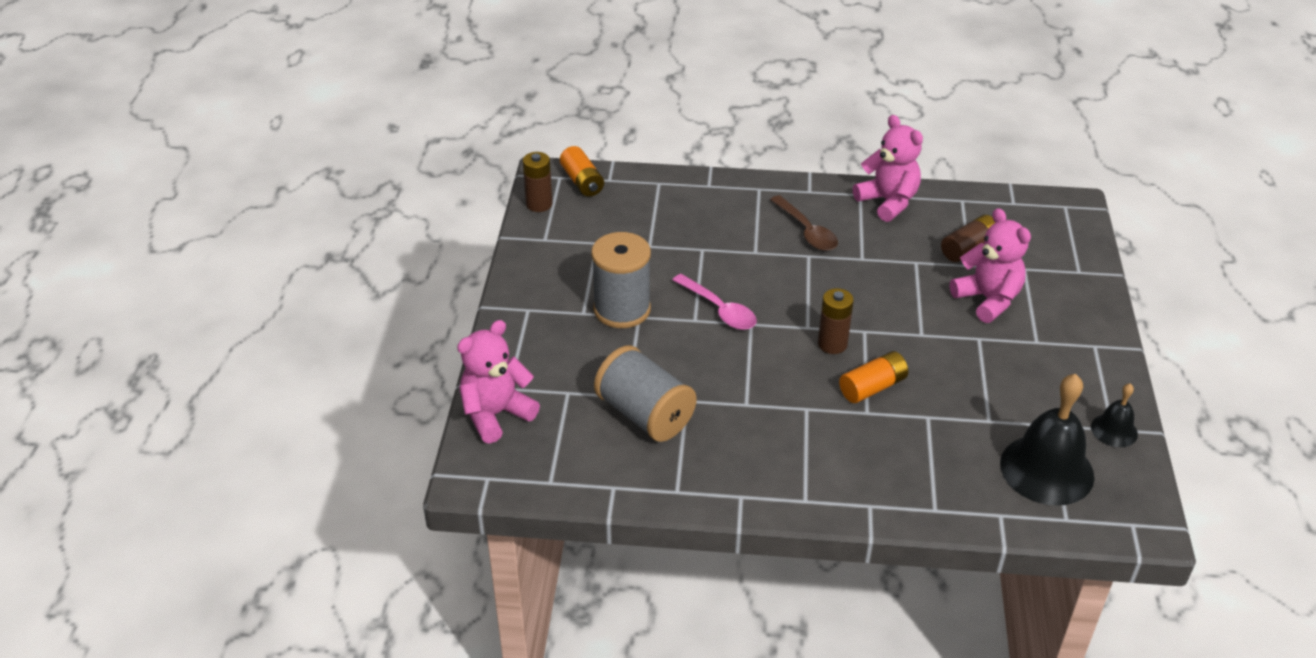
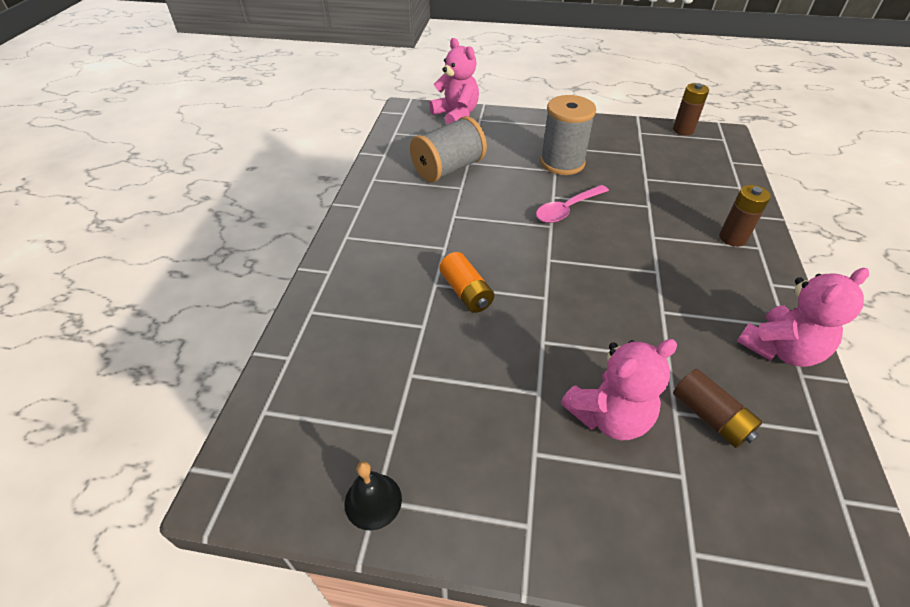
camera: 95 degrees right, 5 degrees up
(582, 182) = (722, 149): orange battery -> none
(807, 231) = (697, 274): brown spoon -> none
(832, 344) = (525, 272): brown battery -> brown battery (732, 238)
(1047, 469) = (331, 410): black bell -> none

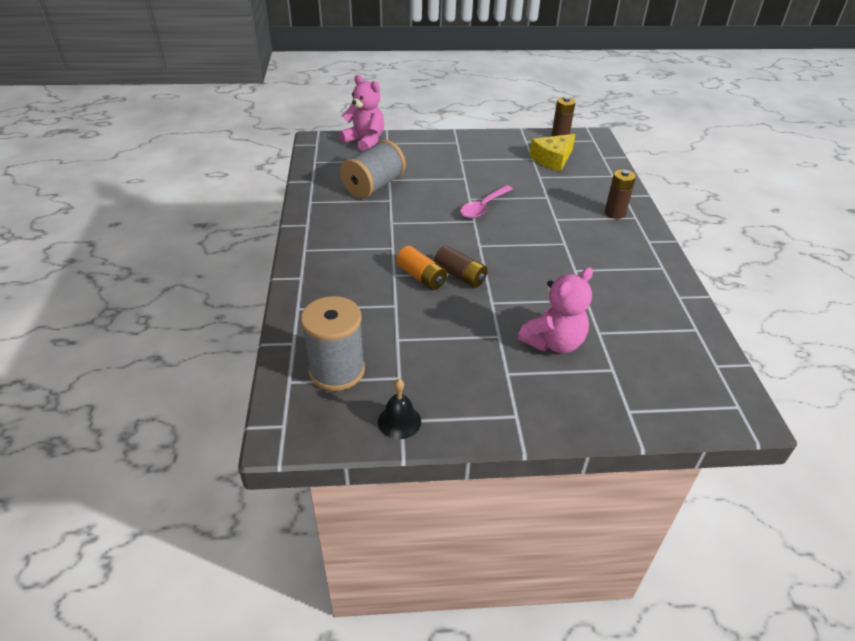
camera: 15 degrees left, 5 degrees down
(562, 163) = (469, 171): grey spool -> grey spool (337, 370)
(667, 158) = (552, 159): none -> yellow cheese
(710, 417) = (623, 332): brown battery -> brown battery (460, 276)
(780, 349) = (662, 283): pink teddy bear -> none

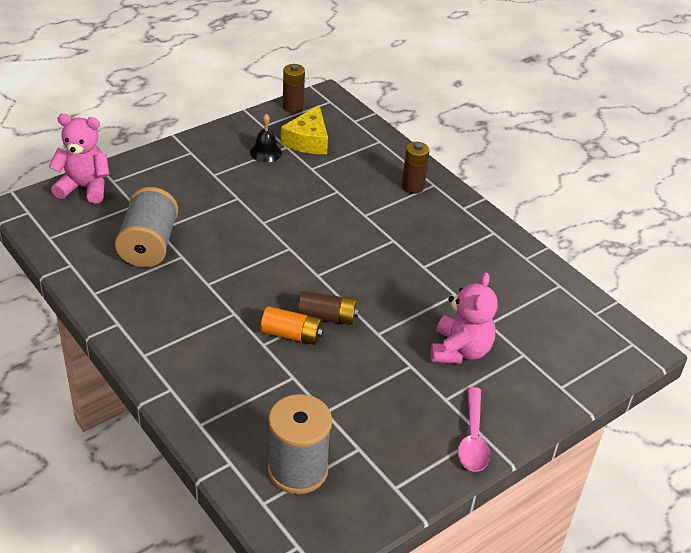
camera: 35 degrees left, 0 degrees up
(399, 421) = (394, 489): black bell -> black bell (265, 152)
(483, 207) = (285, 228): pink spoon -> pink spoon (473, 438)

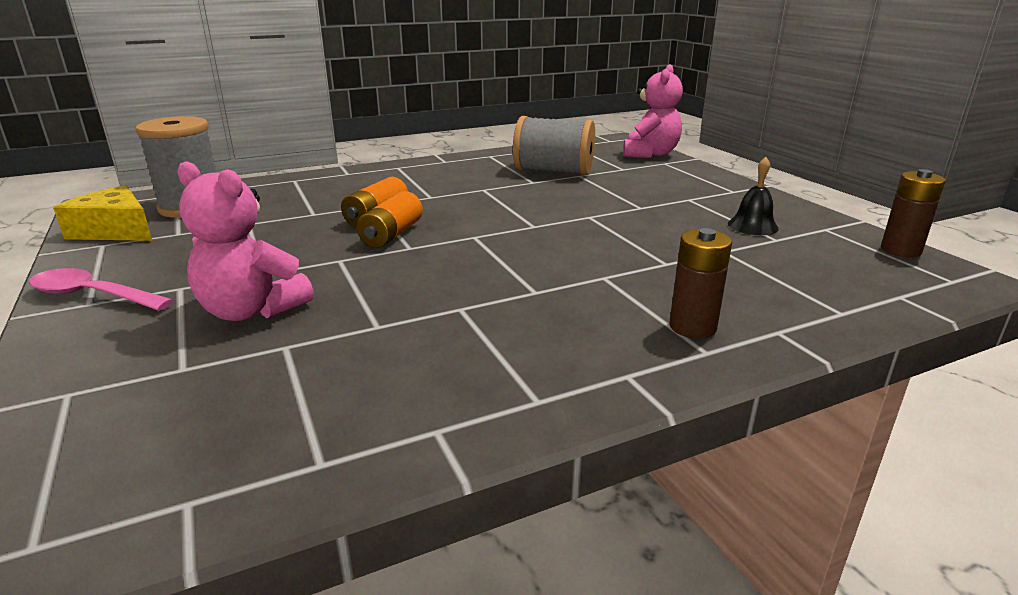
camera: 105 degrees right, 15 degrees down
(308, 141) = (802, 253): yellow cheese -> yellow cheese (115, 230)
(327, 317) = (391, 234): brown battery -> orange battery

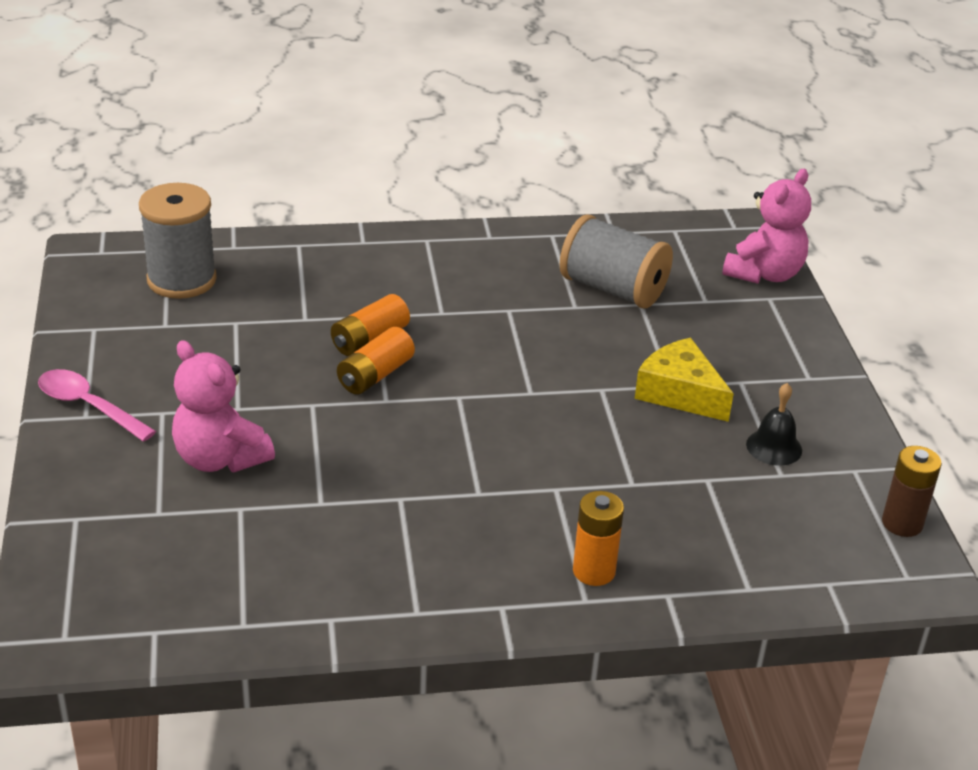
camera: 15 degrees right, 10 degrees up
(115, 230) = (105, 307): yellow cheese -> yellow cheese (680, 393)
(692, 327) = (594, 571): brown battery -> orange battery

